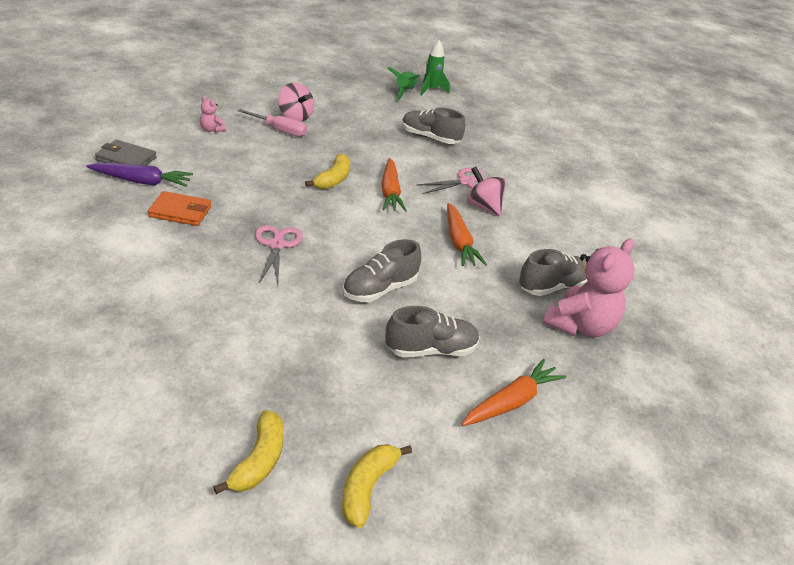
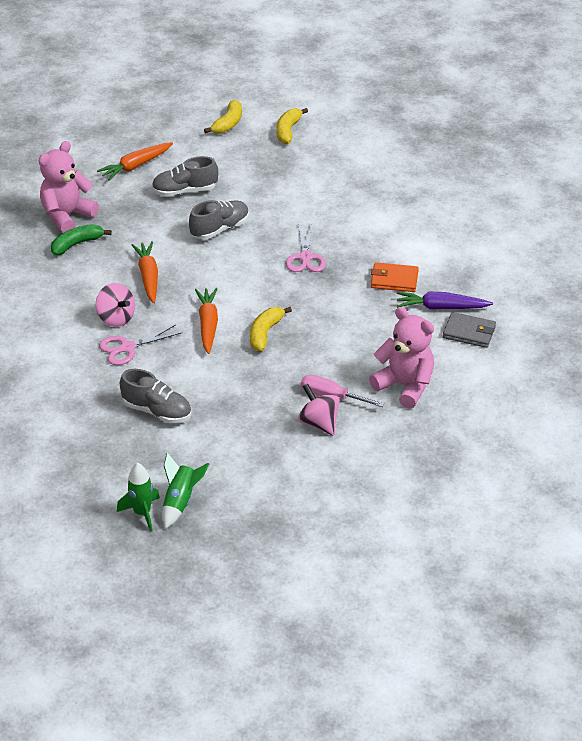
camera: 175 degrees left, 5 degrees up
(211, 130) = (405, 386): pink teddy bear -> pink teddy bear, size x2.27
(552, 287) = (77, 244): grey shoe -> green banana

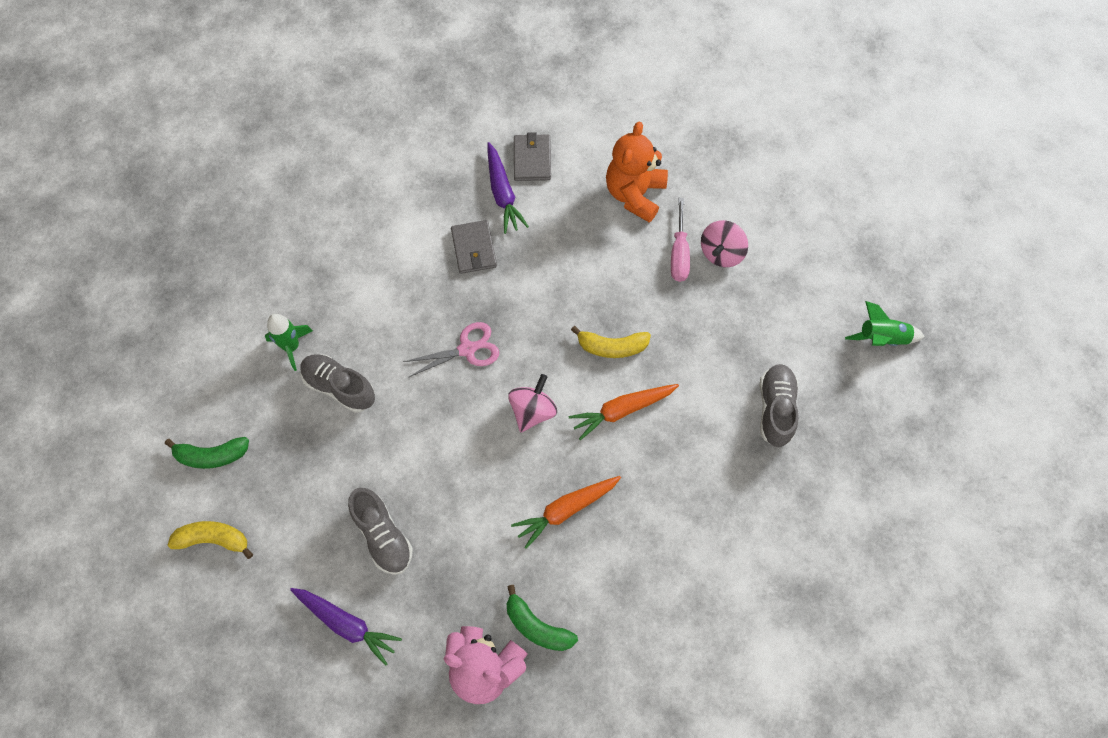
camera: 110 degrees left, 25 degrees up
(116, 318) = (652, 515): pink spinning top -> pink spinning top (532, 411)
(127, 348) = (695, 481): pink scissors -> none
(136, 166) = (346, 624): orange carrot -> purple carrot
(142, 513) = (914, 367): green rocket -> green rocket (291, 347)
(220, 229) = (446, 463): grey shoe -> grey shoe (339, 387)
(288, 131) = (211, 455): yellow banana -> green banana
(394, 280) = (474, 248): orange wallet -> grey wallet
(405, 386) = (635, 194): pink teddy bear -> orange teddy bear

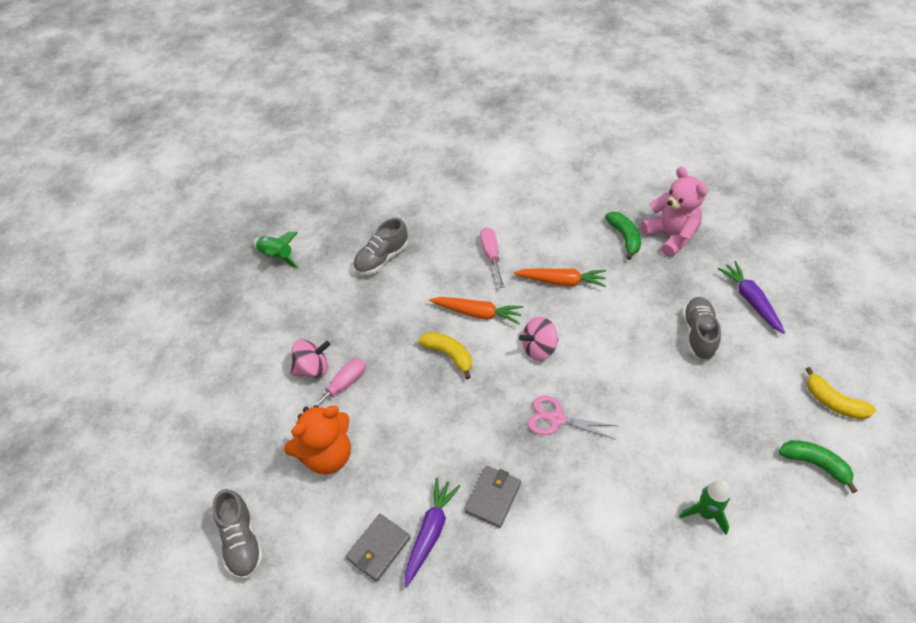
camera: 140 degrees left, 15 degrees down
(339, 387) = (679, 453): grey shoe -> grey shoe (242, 541)
(665, 493) = (491, 256): none -> pink screwdriver

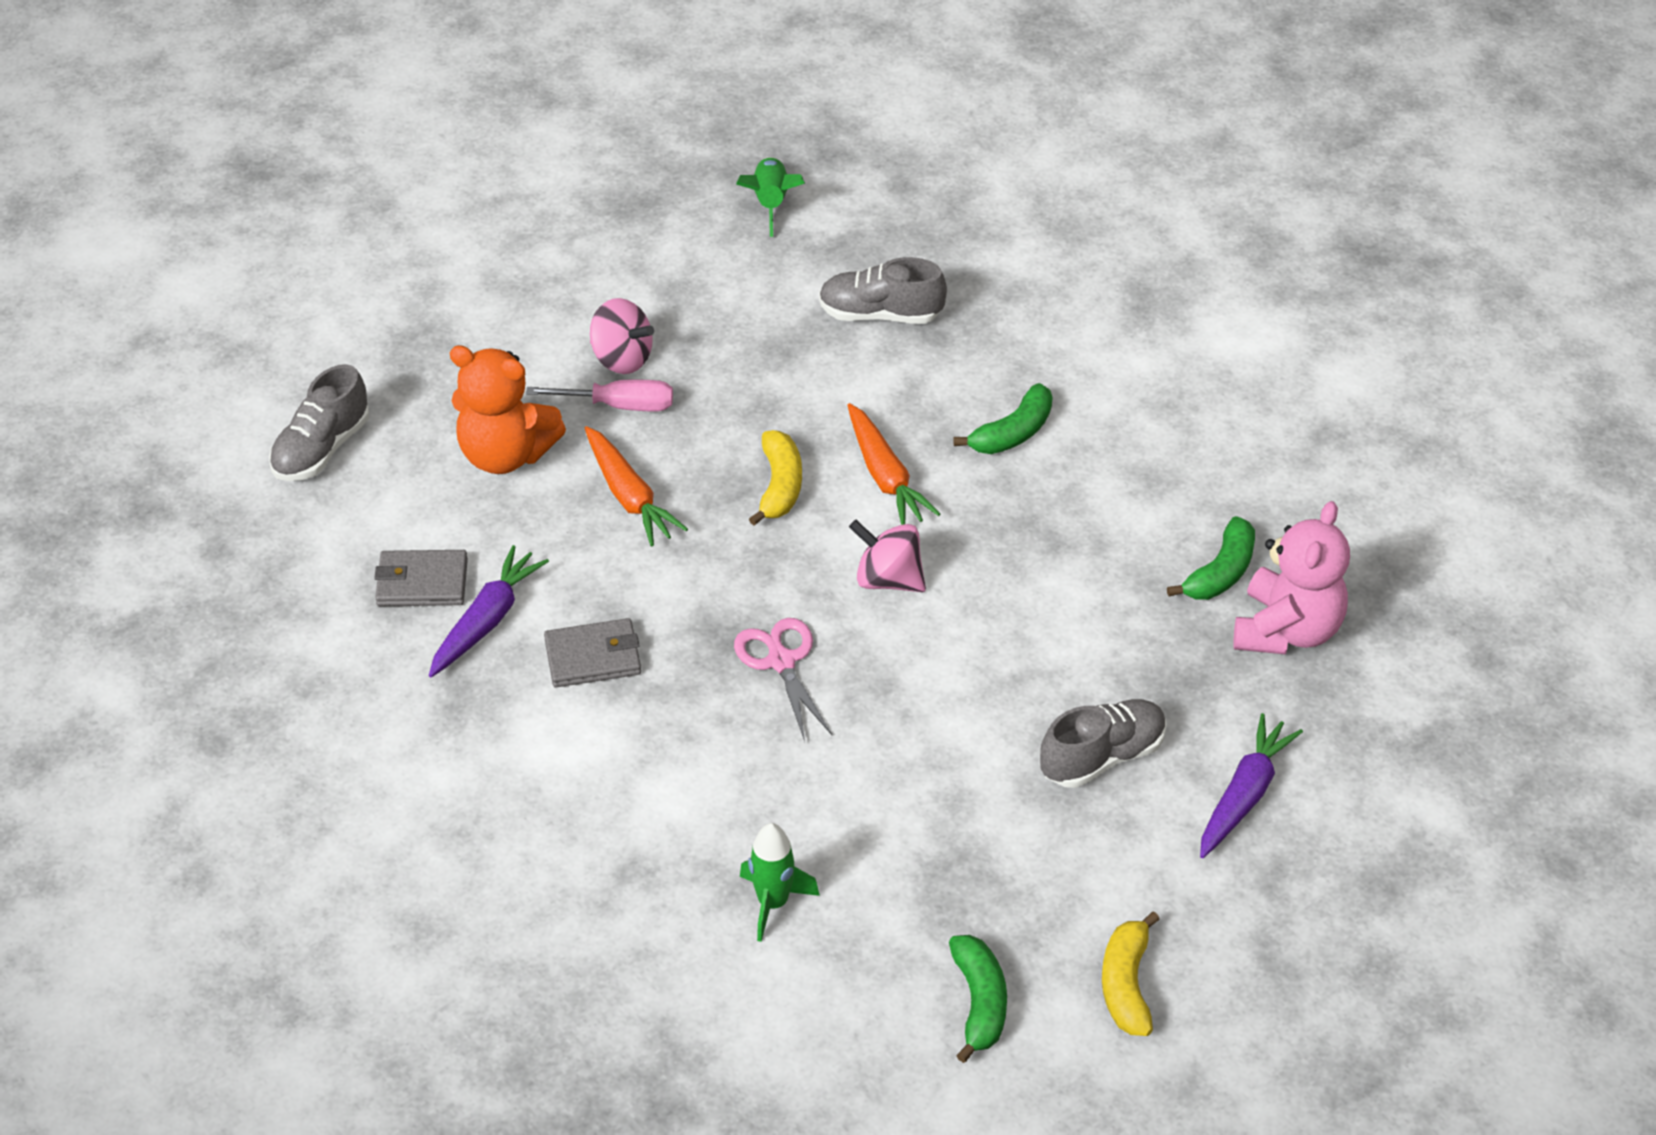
camera: 50 degrees right, 5 degrees down
(430, 533) = (487, 621): purple carrot -> purple carrot turned 45 degrees counterclockwise
(491, 256) = (1012, 433): pink screwdriver -> green banana
(561, 281) = (1045, 540): orange carrot -> orange carrot (629, 496)

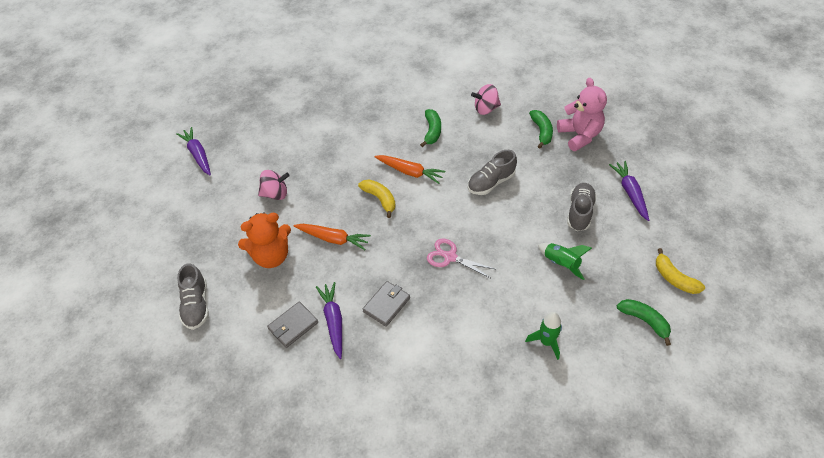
camera: 40 degrees left, 5 degrees up
(572, 208) = (198, 155): none -> purple carrot
(618, 405) = (293, 210): pink screwdriver -> none
(771, 203) = (268, 110): green rocket -> green rocket (561, 263)
(880, 314) = (346, 122): grey shoe -> grey shoe (491, 182)
(888, 579) = (450, 204): pink spinning top -> pink spinning top (485, 109)

